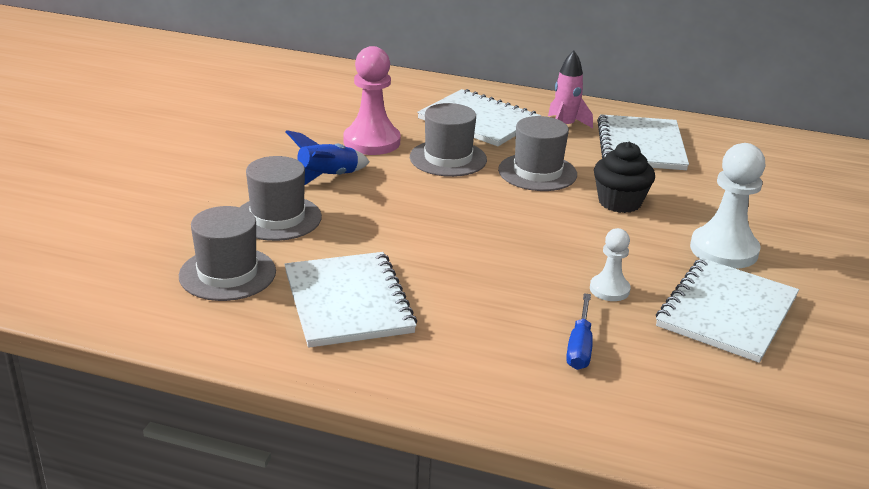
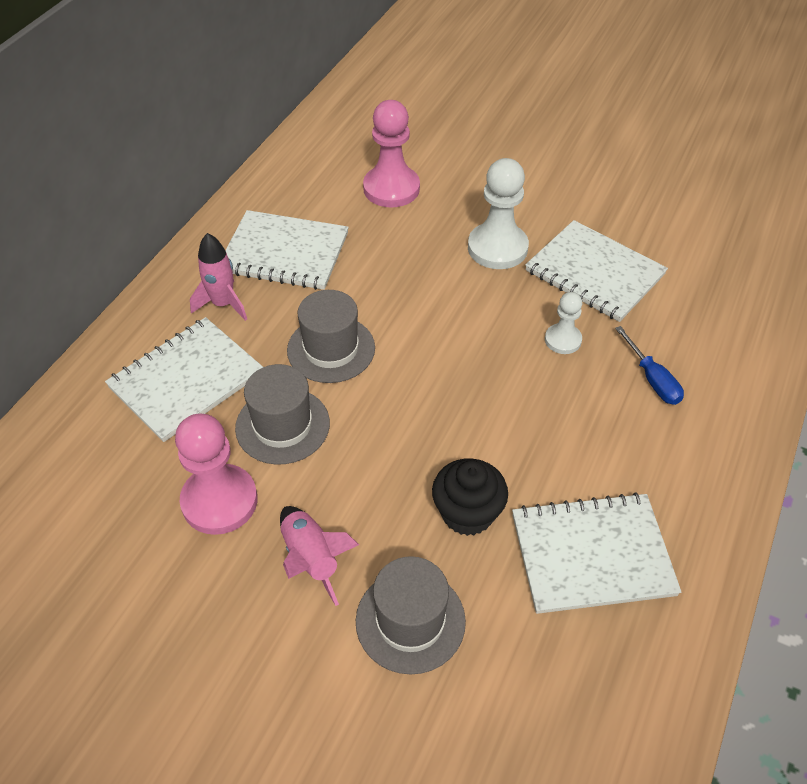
camera: 80 degrees left, 20 degrees up
(227, 274) = (538, 679): grey hat -> none
(327, 177) = (311, 558): blue rocket -> pink rocket
(580, 347) = (652, 379): blue screwdriver -> blue screwdriver turned 45 degrees clockwise
(619, 202) = (405, 297): black cupcake -> black cupcake (467, 513)
(769, 189) = (391, 188): none -> pink pawn

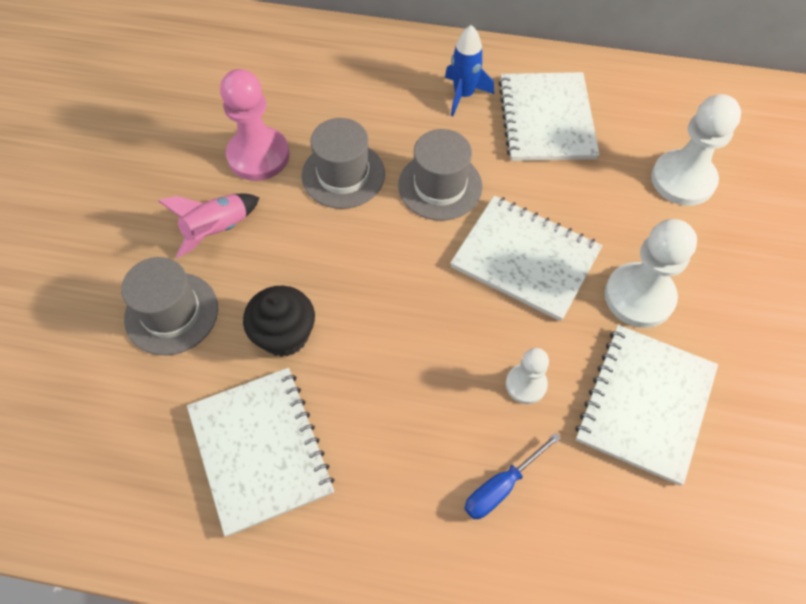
camera: 75 degrees right, 10 degrees up
(186, 380) = (371, 98): white notebook -> white notebook (525, 259)
(223, 304) = (463, 95): pink rocket -> blue rocket
(391, 188) = (683, 180): pink pawn -> white pawn

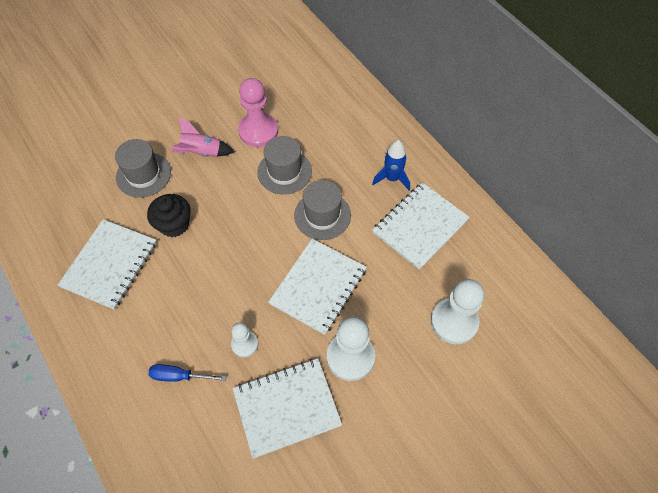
camera: 45 degrees right, 0 degrees up
(525, 259) = (318, 287): white notebook -> white notebook turned 45 degrees clockwise

